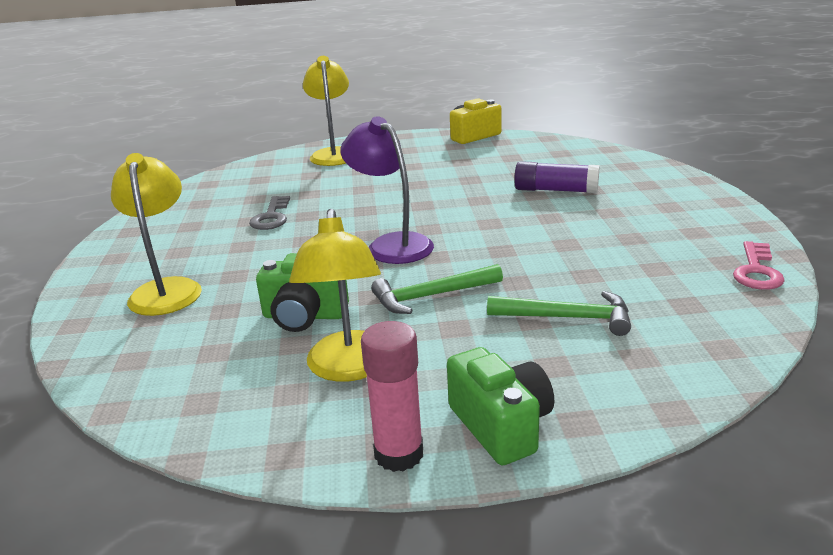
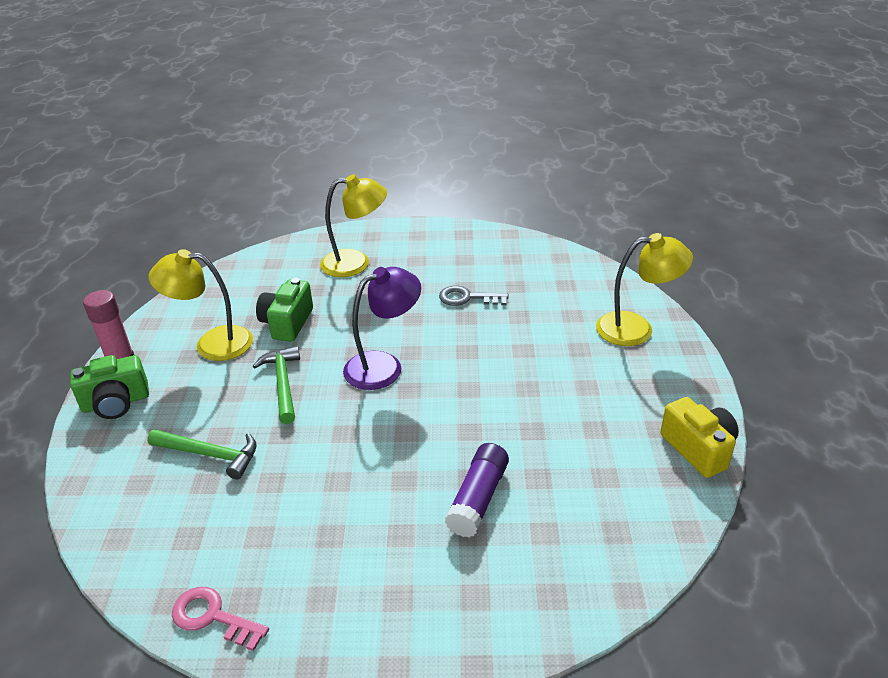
camera: 95 degrees right, 10 degrees up
(567, 318) = (210, 455): green hammer -> green hammer turned 90 degrees counterclockwise

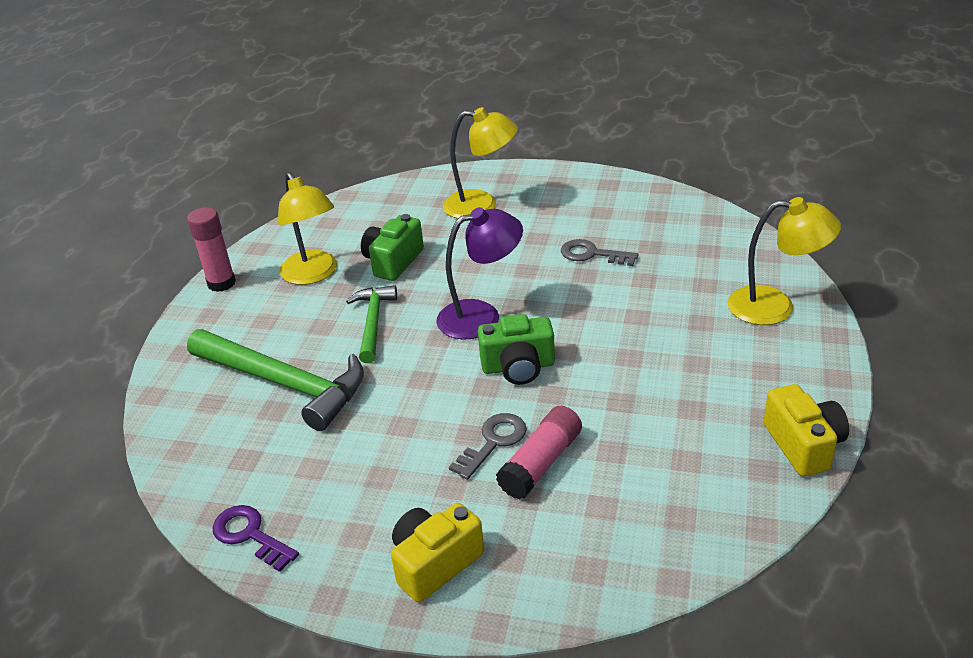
camera: 15 degrees right, 0 degrees up
(116, 403) = (208, 322): green camera -> green camera (518, 367)
(210, 455) = (284, 384): green hammer -> green hammer, size x1.72
(212, 343) = (313, 275): yellow lamp -> yellow lamp turned 135 degrees counterclockwise
(213, 617) = (250, 535): pink key -> purple key
(406, 615) = (435, 563): none -> yellow camera
(428, 485) = (493, 442): none -> grey key
(478, 499) = (541, 463): purple glue stick -> pink glue stick

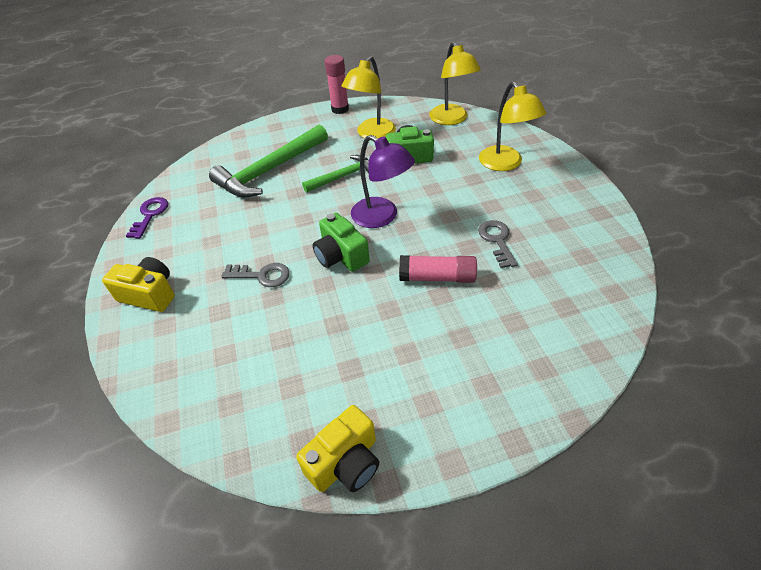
camera: 60 degrees right, 10 degrees up
(284, 384) = (269, 170): green hammer -> green hammer turned 45 degrees clockwise
(541, 463) = (252, 306): pink glue stick -> pink glue stick (437, 277)
(775, 307) = (521, 381): yellow lamp -> yellow lamp (451, 119)

